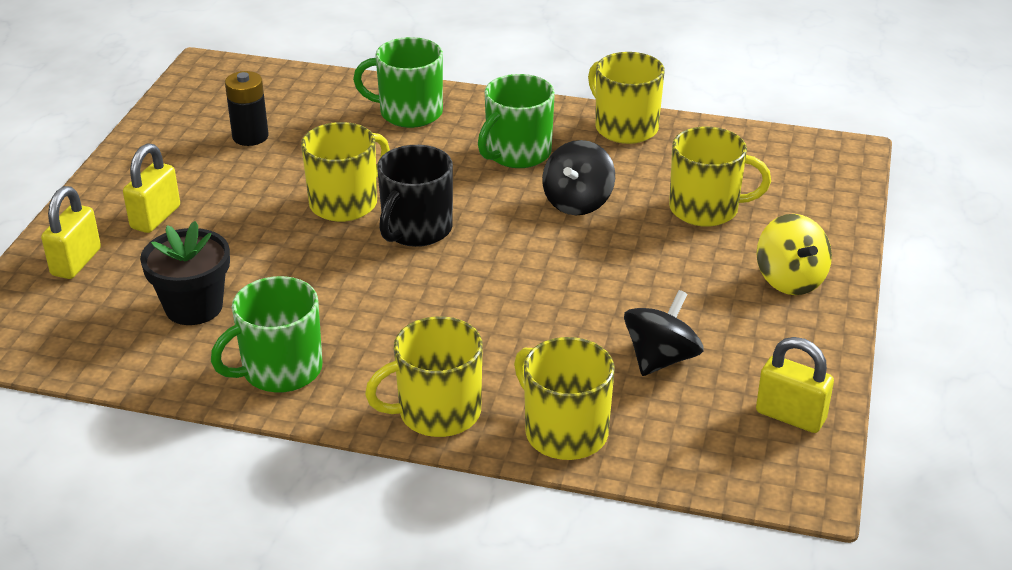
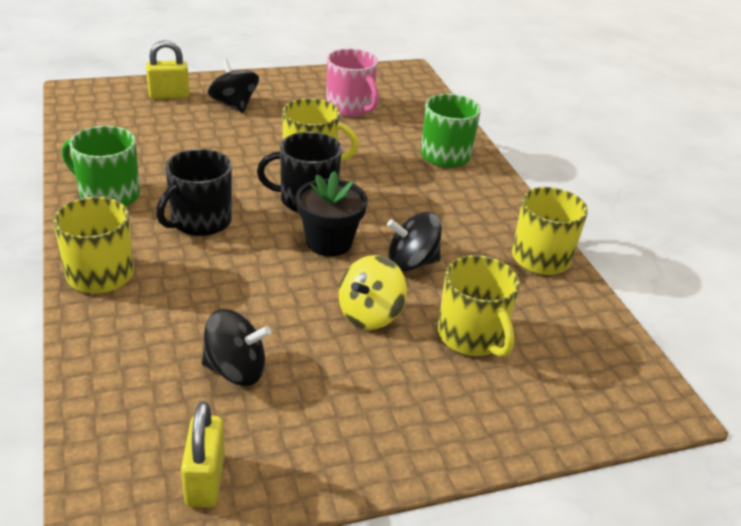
camera: 55 degrees right, 0 degrees up
(155, 217) = (234, 104): yellow padlock -> black spinning top
(194, 307) = (153, 145): black flower pot -> black flower pot (329, 242)
(250, 136) = (350, 107): black battery -> pink mug
(395, 315) = (200, 221): none -> black mug
(517, 153) = (445, 215): green mug -> none
(564, 432) = (108, 343): yellow mug -> none
(790, 279) = (413, 422): yellow spinning top -> yellow spinning top (369, 314)

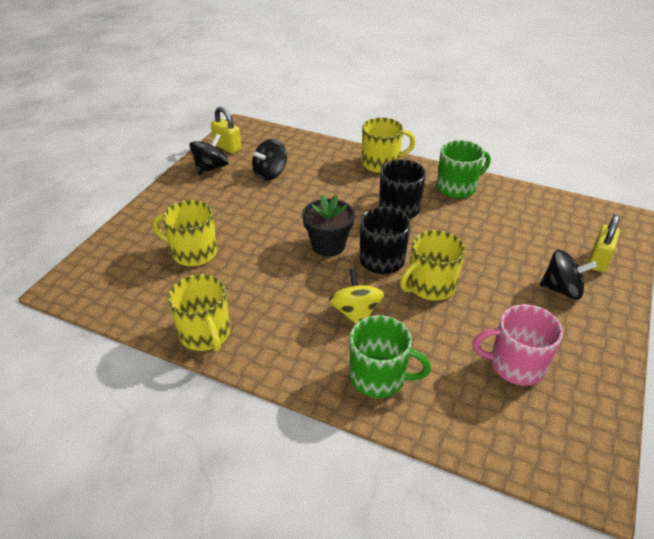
camera: 135 degrees right, 5 degrees up
(369, 314) = (253, 227): yellow spinning top -> yellow spinning top (355, 313)
(411, 263) = (272, 267): black spinning top -> black spinning top (211, 168)

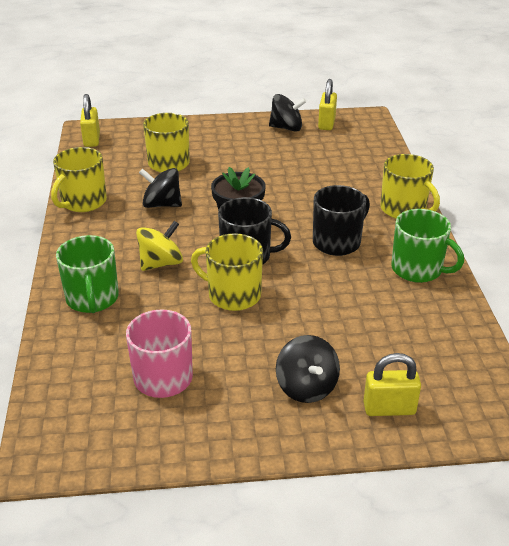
camera: 60 degrees right, 5 degrees down
(87, 290) = (92, 139): none -> yellow padlock
(270, 174) = (311, 157): black spinning top -> black spinning top (162, 204)

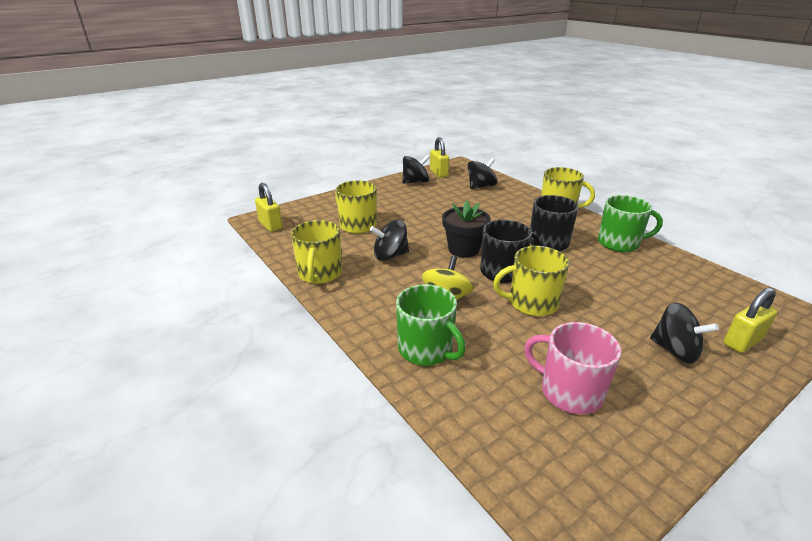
camera: 30 degrees left, 5 degrees down
(353, 154) = (481, 186): none -> black spinning top

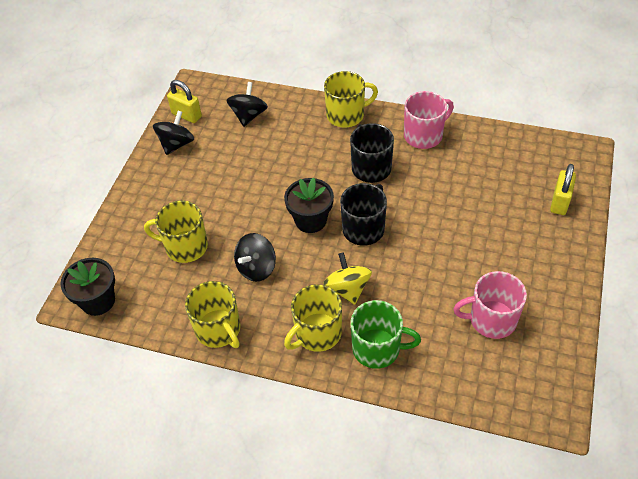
camera: 35 degrees left, 20 degrees up
(270, 225) = (98, 301): yellow padlock -> black flower pot
(531, 303) = (410, 251): yellow mug -> yellow mug (317, 333)
(619, 243) = (424, 135): green mug -> pink mug
(675, 350) = (528, 238): black spinning top -> none

